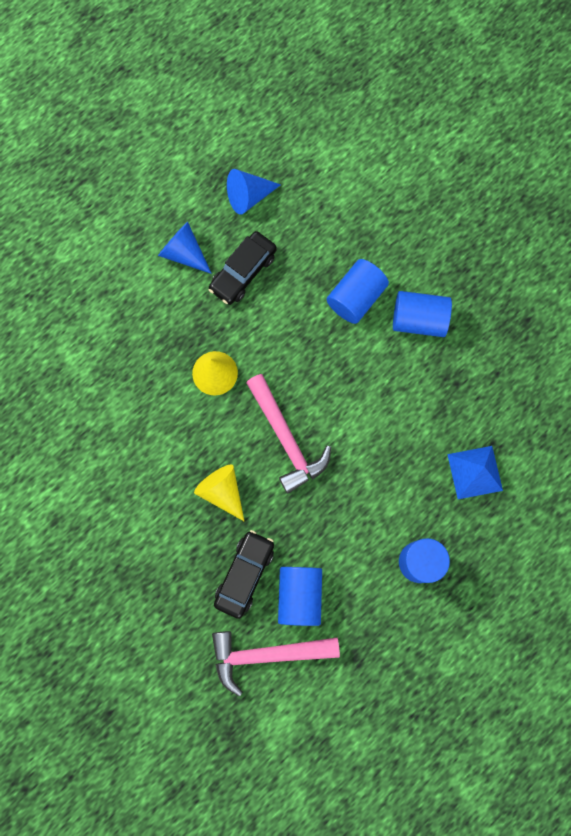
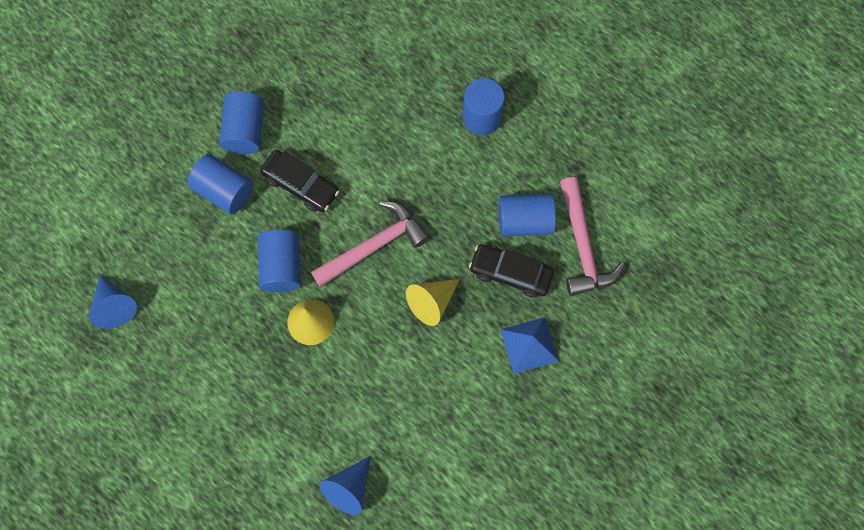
camera: 95 degrees left, 5 degrees down
(184, 253) = (180, 367): blue cone -> blue cone (349, 488)
(243, 272) = (200, 304): black car -> black car (300, 185)
(273, 348) = (281, 266): none -> blue cylinder
(474, 472) = (393, 73): blue pyramid -> blue pyramid (529, 345)

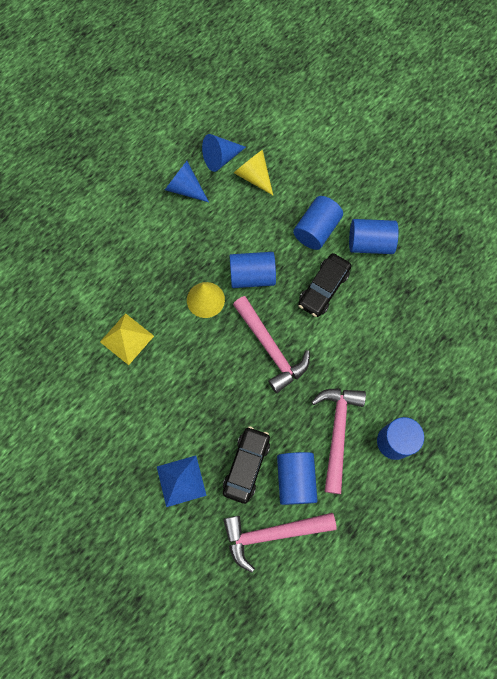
camera: 90 degrees right, 0 degrees up
(349, 488) = (70, 332): blue cone -> blue cone (185, 188)
(359, 416) = (127, 339): none -> yellow pyramid
(432, 302) = (220, 396): yellow cone -> yellow cone (254, 176)
(472, 175) = (337, 432): none -> pink hammer

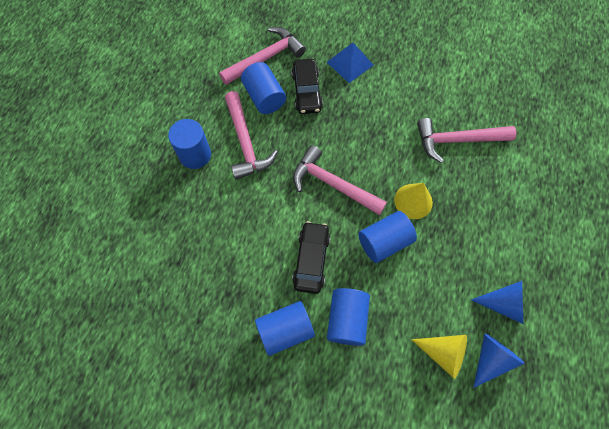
camera: 155 degrees right, 5 degrees down
(127, 339) = (457, 140): yellow pyramid -> pink hammer

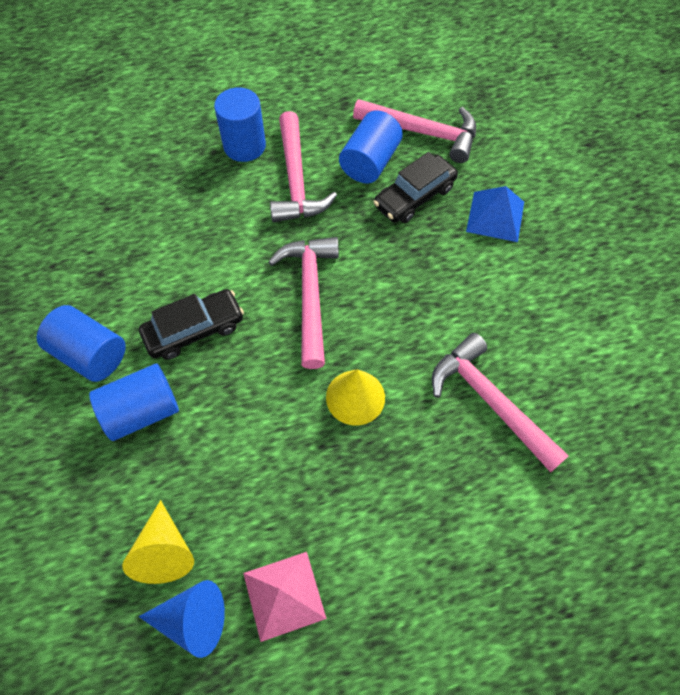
camera: 55 degrees right, 5 degrees down
(245, 143) = (296, 180): pink hammer -> pink hammer turned 45 degrees counterclockwise
(384, 242) = (273, 395): blue cylinder -> none
(503, 304) = (284, 595): blue cone -> pink pyramid

